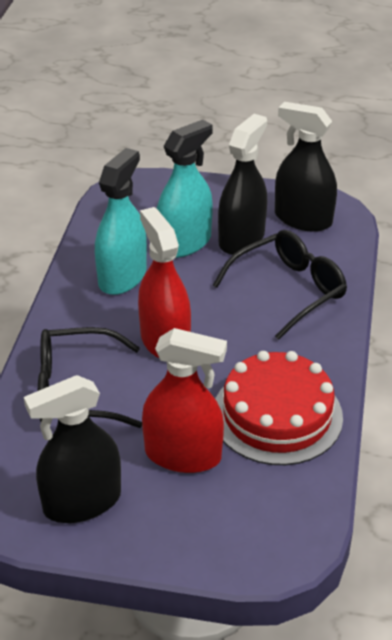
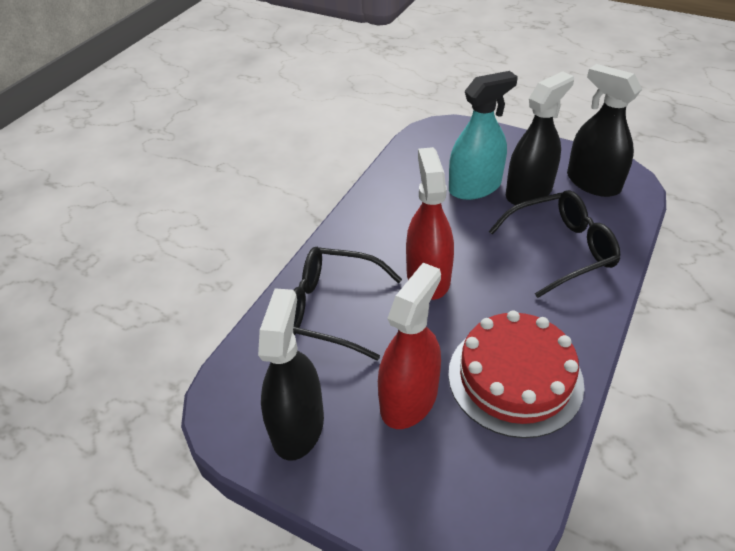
camera: 20 degrees right, 5 degrees up
(82, 502) = (297, 425): black spray bottle -> black spray bottle turned 105 degrees clockwise
(122, 277) = (409, 209): turquoise spray bottle -> none
(183, 455) = (409, 399): red spray bottle -> red spray bottle turned 90 degrees counterclockwise

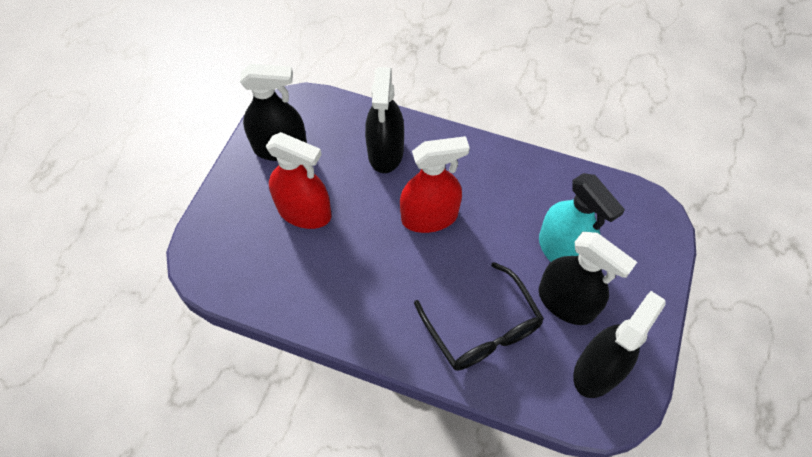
camera: 80 degrees right, 15 degrees up
(331, 309) = (385, 152): black glasses -> black spray bottle
(515, 378) = (327, 284): red cake -> none

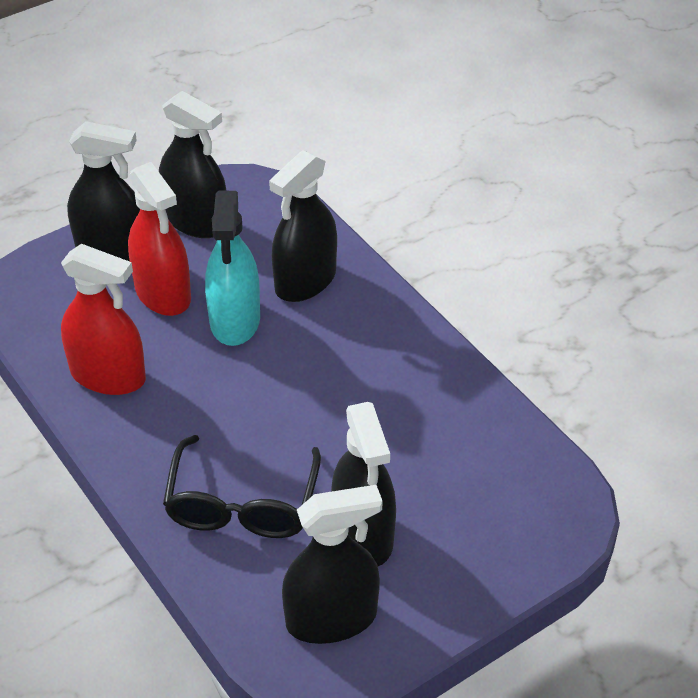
camera: 35 degrees right, 15 degrees down
(243, 200) = (112, 251): none -> black spray bottle
(429, 217) = (291, 368): red spray bottle -> red spray bottle (108, 376)
(562, 251) = (411, 483): turquoise spray bottle -> turquoise spray bottle (235, 320)

